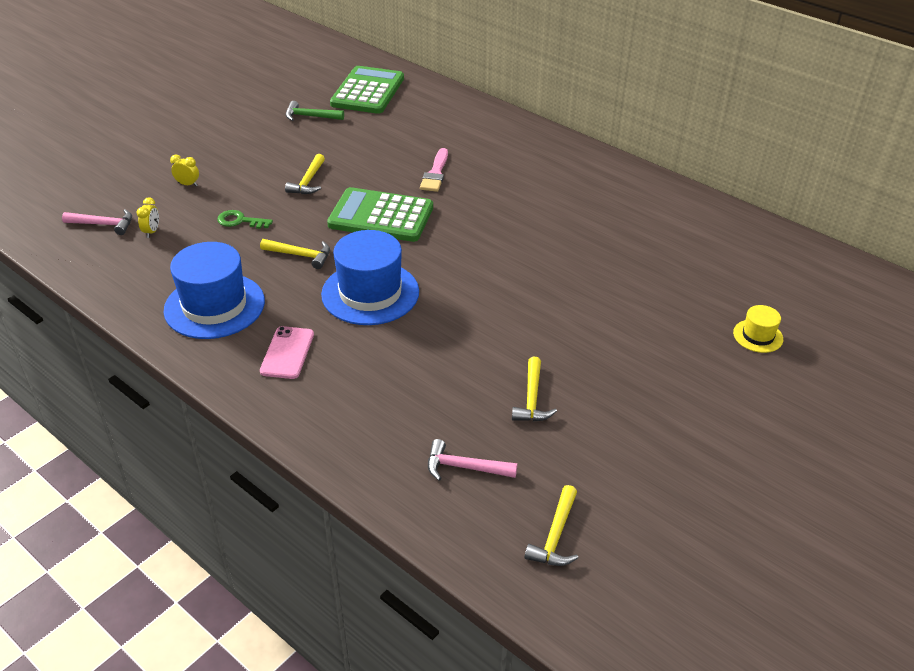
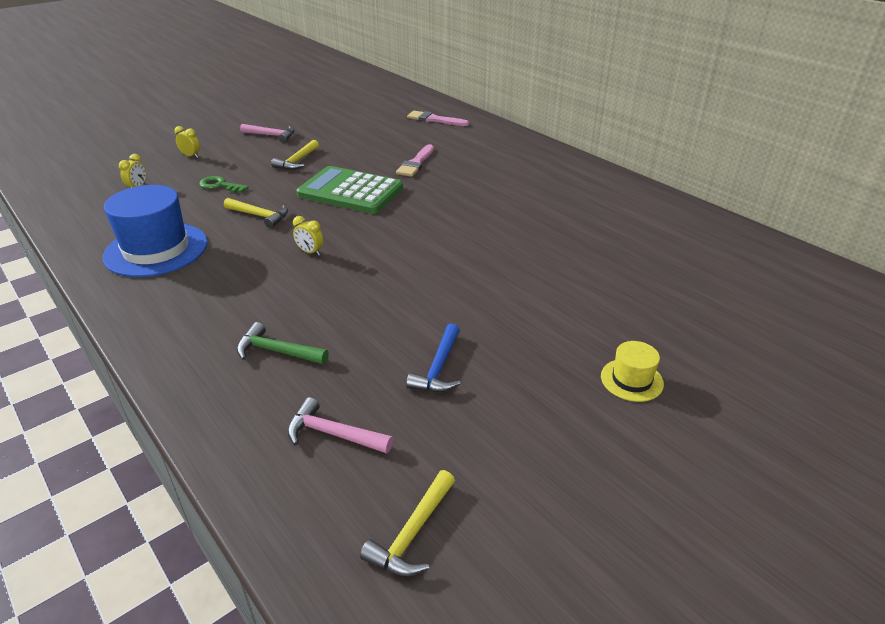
camera: 10 degrees right, 5 degrees down
(104, 224) = (100, 179): pink hammer -> pink hammer (271, 135)
(287, 353) = (201, 297): pink phone -> none
(310, 116) = (323, 117): green hammer -> green hammer (277, 351)
(368, 91) = (381, 103): green calculator -> none
(370, 293) = (310, 252): blue hat -> yellow clock
(435, 111) = (434, 119): none -> pink brush
(532, 399) = (438, 368): yellow hammer -> blue hammer
(758, 336) = (717, 330): yellow hat -> yellow hat (631, 380)

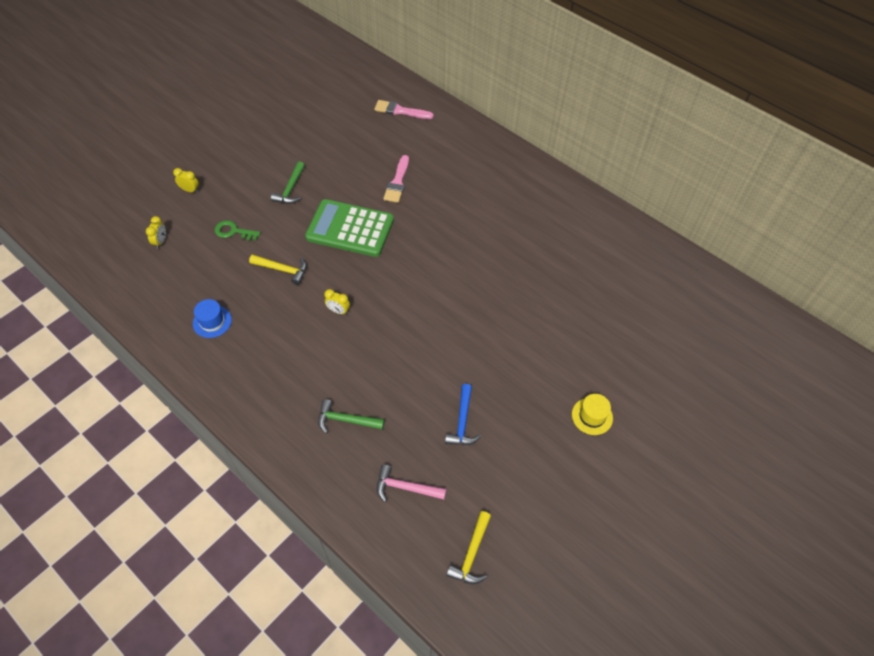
camera: 10 degrees left, 20 degrees up
(156, 249) = (212, 321): blue hat -> blue hat, size x0.48
(271, 135) = (254, 151): pink hammer -> none
(297, 161) = (291, 189): yellow hammer -> green hammer

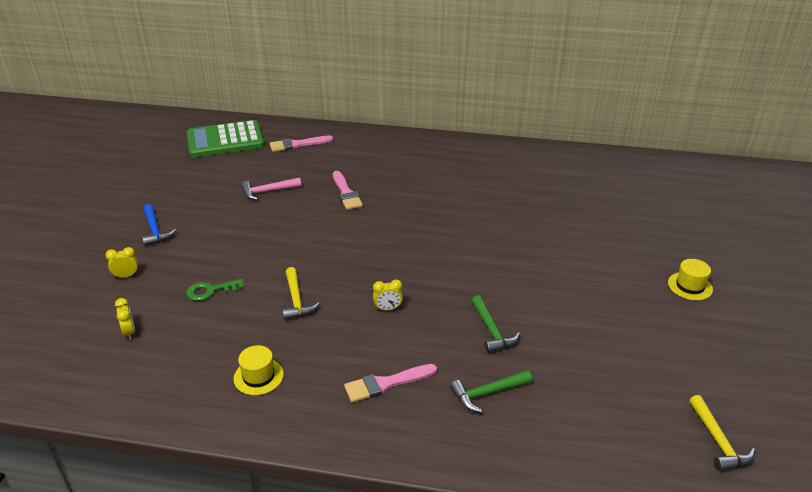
camera: 30 degrees left, 20 degrees down
(212, 321) = (258, 376): blue hat -> yellow hat
(283, 270) = (296, 300): yellow hammer -> yellow hammer turned 90 degrees clockwise
(286, 373) = (386, 384): none -> pink brush
(291, 189) = (242, 235): green hammer -> green hammer (492, 331)
(350, 229) = (335, 242): green calculator -> green calculator (225, 140)
(405, 487) = (602, 420): pink hammer -> pink hammer (267, 191)
(462, 422) = (594, 341): blue hammer -> blue hammer (155, 230)

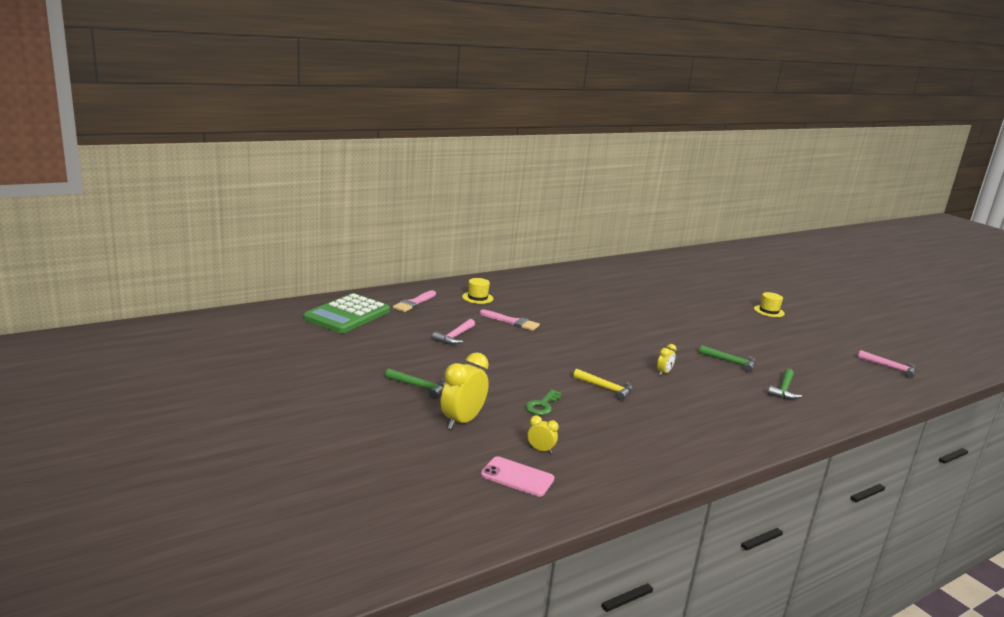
camera: 45 degrees left, 15 degrees down
(70, 346) = (517, 477): none -> pink phone
(126, 276) = (462, 421): yellow clock -> yellow clock, size x2.00
(155, 230) = (420, 387): blue hammer -> green hammer
(258, 376) = (669, 434): yellow hat -> yellow hat (477, 297)
(386, 384) = (735, 407): pink brush -> none
(718, 441) = (890, 368): yellow hammer -> pink hammer

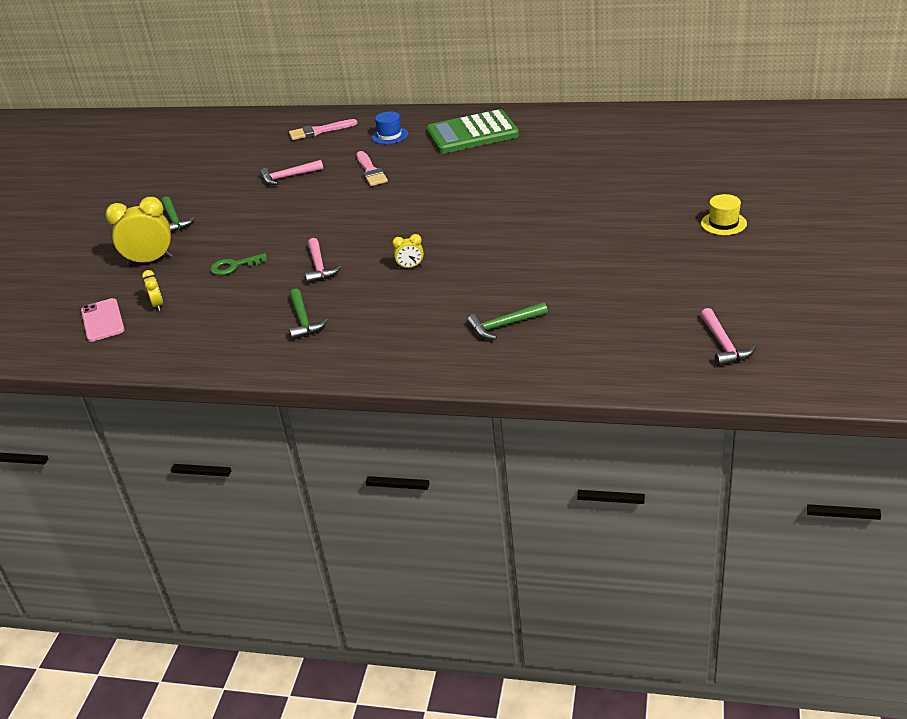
camera: 50 degrees right, 15 degrees up
(347, 315) = (241, 134): green calculator -> green calculator (472, 133)
(477, 297) = (390, 135): yellow hat -> blue hat
(606, 388) = (319, 267): yellow hammer -> pink hammer
(731, 362) = (513, 276): green hammer -> green hammer (303, 321)

